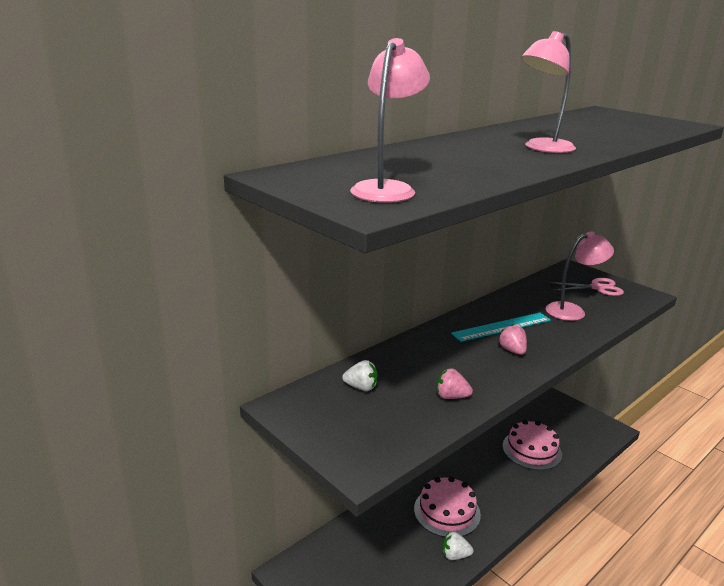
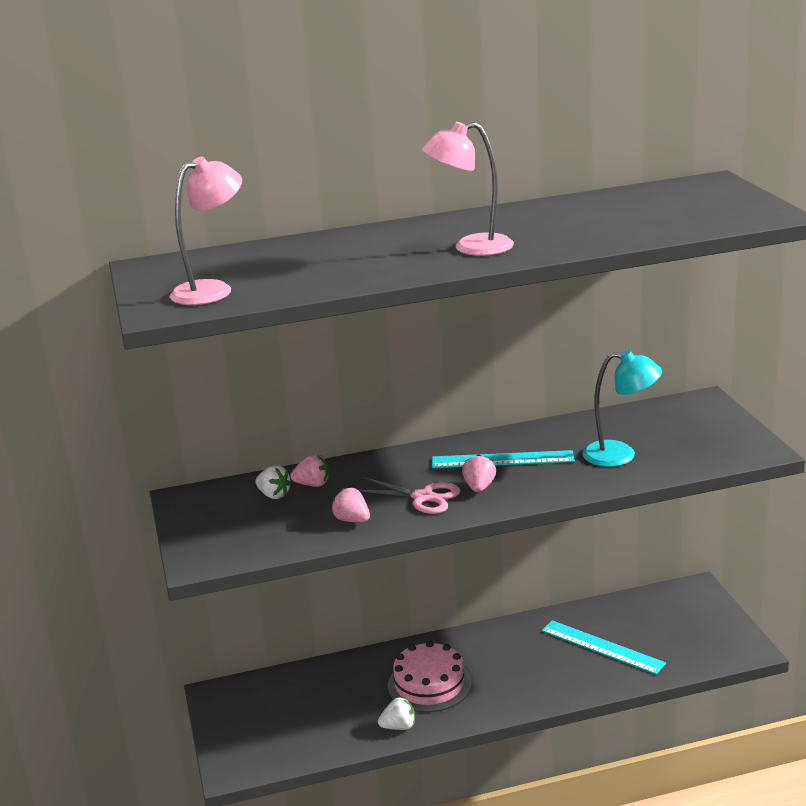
camera: 30 degrees right, 0 degrees up
(384, 372) = (312, 484): none -> pink strawberry
(455, 555) = (399, 727): white strawberry -> white strawberry turned 135 degrees clockwise
(531, 450) = (602, 647): pink cake -> turquoise ruler
(572, 311) = (620, 455): pink lamp -> turquoise lamp
(597, 288) = (700, 431): pink scissors -> pink scissors (423, 497)

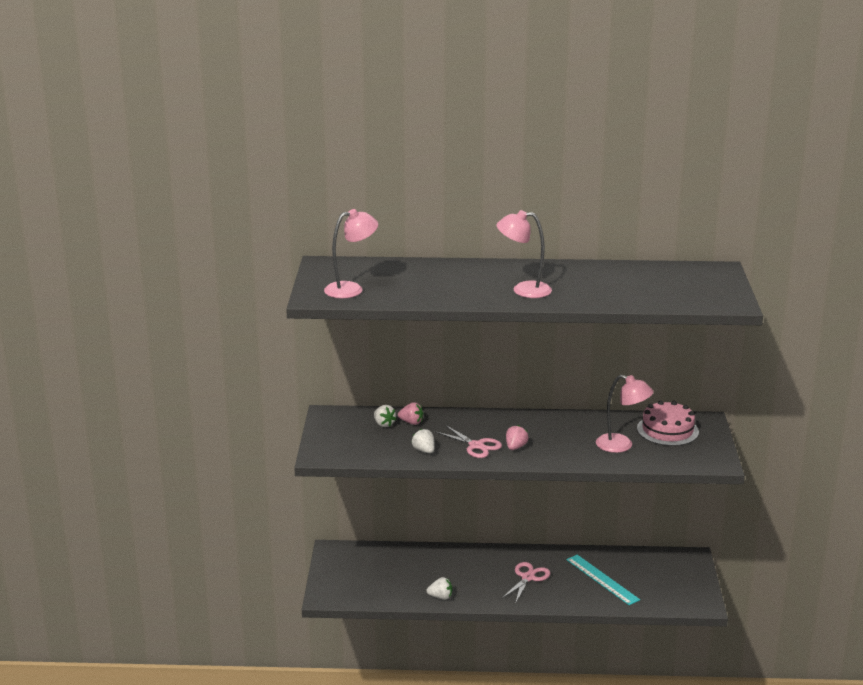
camera: 15 degrees right, 0 degrees up
(352, 520) = (424, 450): pink strawberry -> white strawberry
(429, 684) = (473, 576): pink cake -> pink cake (667, 430)
(502, 460) = (541, 432): turquoise ruler -> none
(504, 668) = (528, 577): none -> pink scissors
(620, 455) = (621, 445): turquoise lamp -> pink lamp

